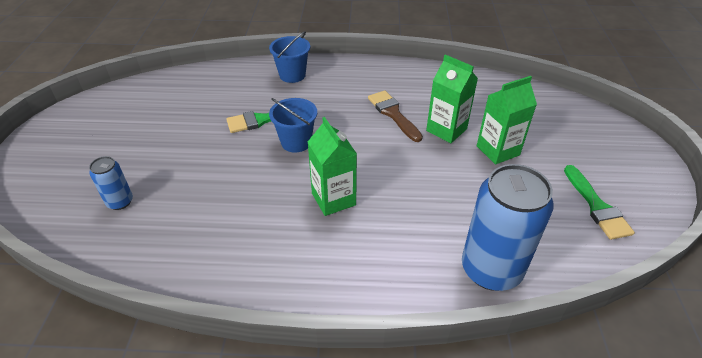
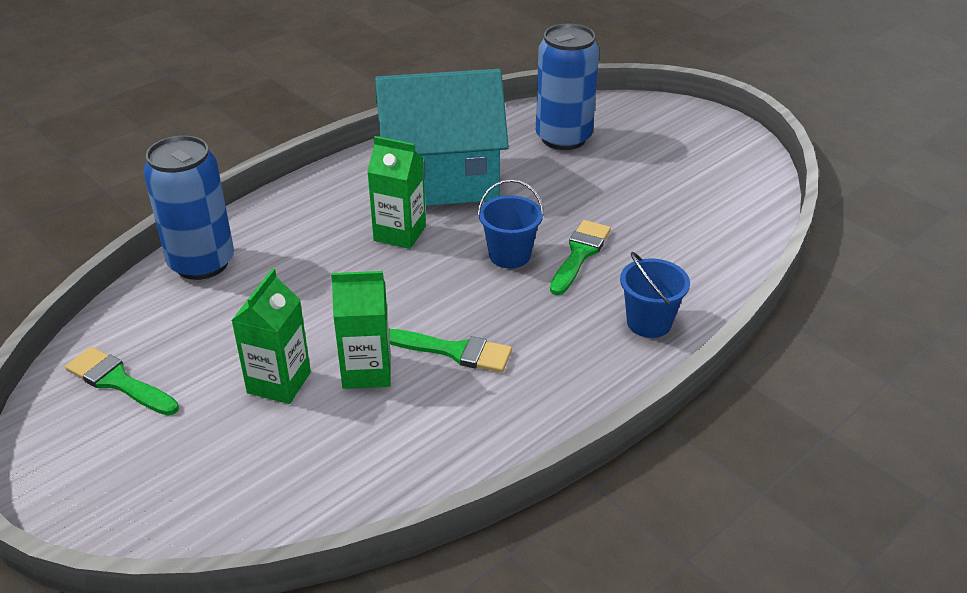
camera: 135 degrees right, 5 degrees down
(120, 202) = (563, 138): blue can -> blue can, size x2.06
(249, 224) = (441, 181): none -> turquoise house
(393, 114) = (454, 351): brown brush -> green brush

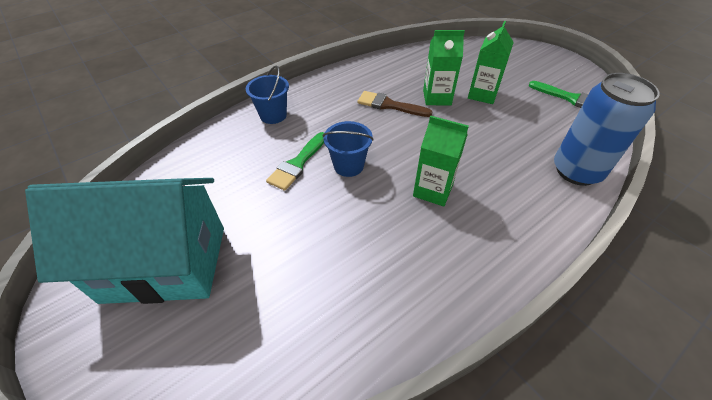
camera: 175 degrees left, 10 degrees up
(441, 181) = (401, 252): turquoise house -> turquoise house (165, 263)
(454, 351) = (389, 105): green brush -> brown brush
(563, 138) = (261, 319): blue can -> none

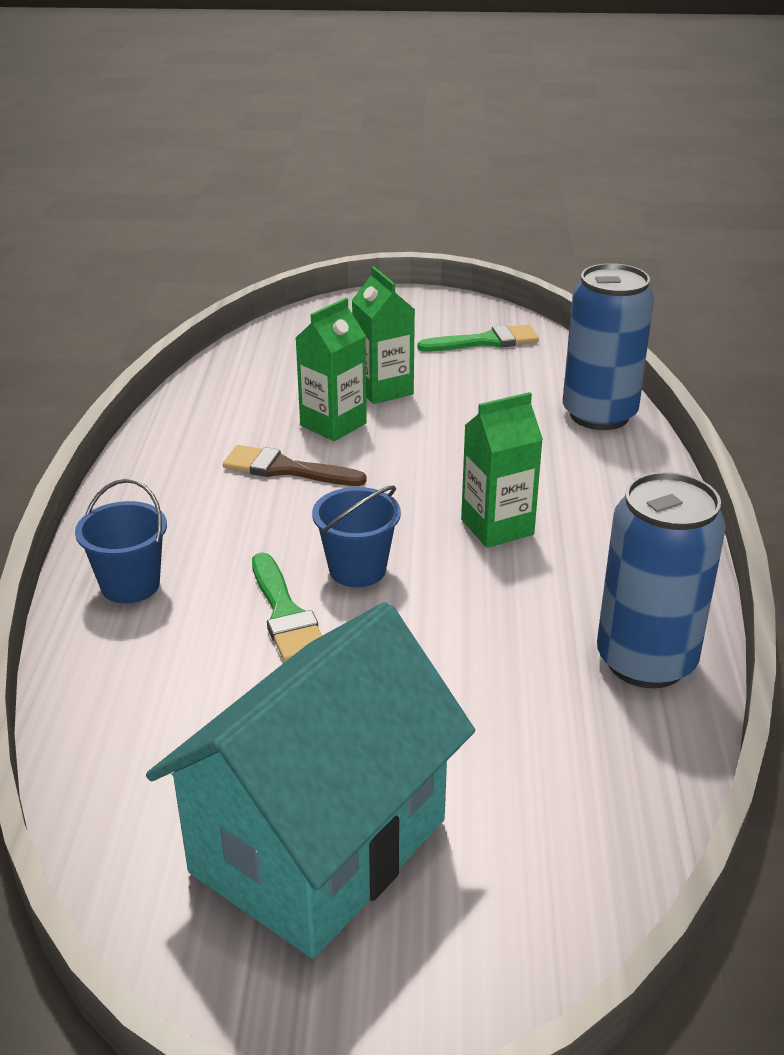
camera: 50 degrees left, 15 degrees down
(389, 105) = (285, 469): brown brush -> brown brush turned 45 degrees clockwise
(394, 314) = (646, 661): none -> blue can

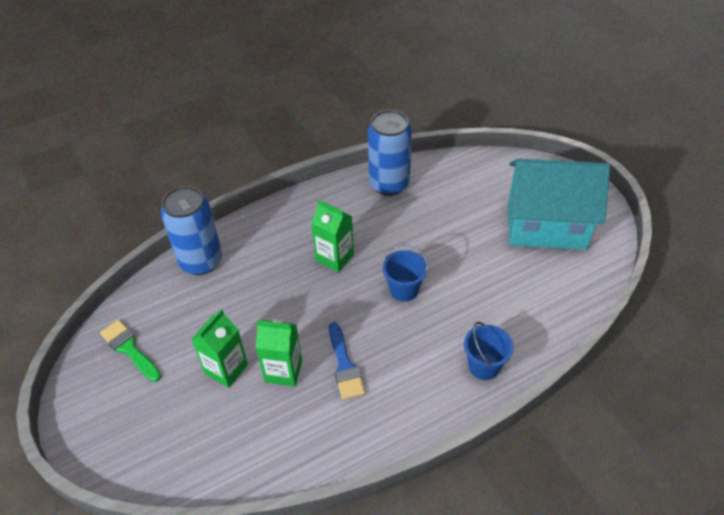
camera: 120 degrees left, 15 degrees up
(285, 469) = (344, 365): brown brush -> blue brush
(285, 614) = (453, 297): green brush -> none

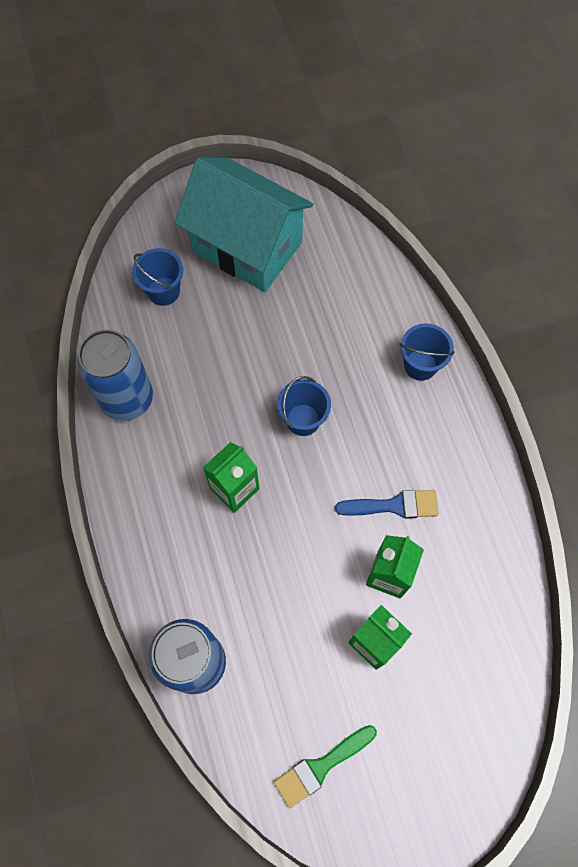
camera: 80 degrees left, 20 degrees up
(484, 185) = (163, 291): none -> blue bucket
(546, 225) = (247, 247): turquoise house -> turquoise house turned 75 degrees counterclockwise

